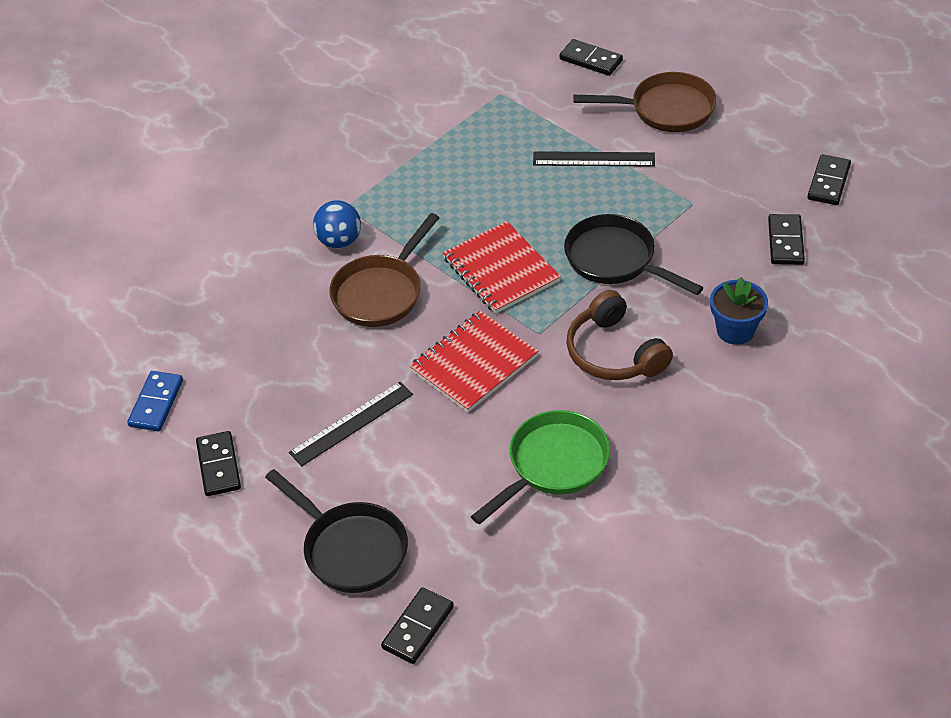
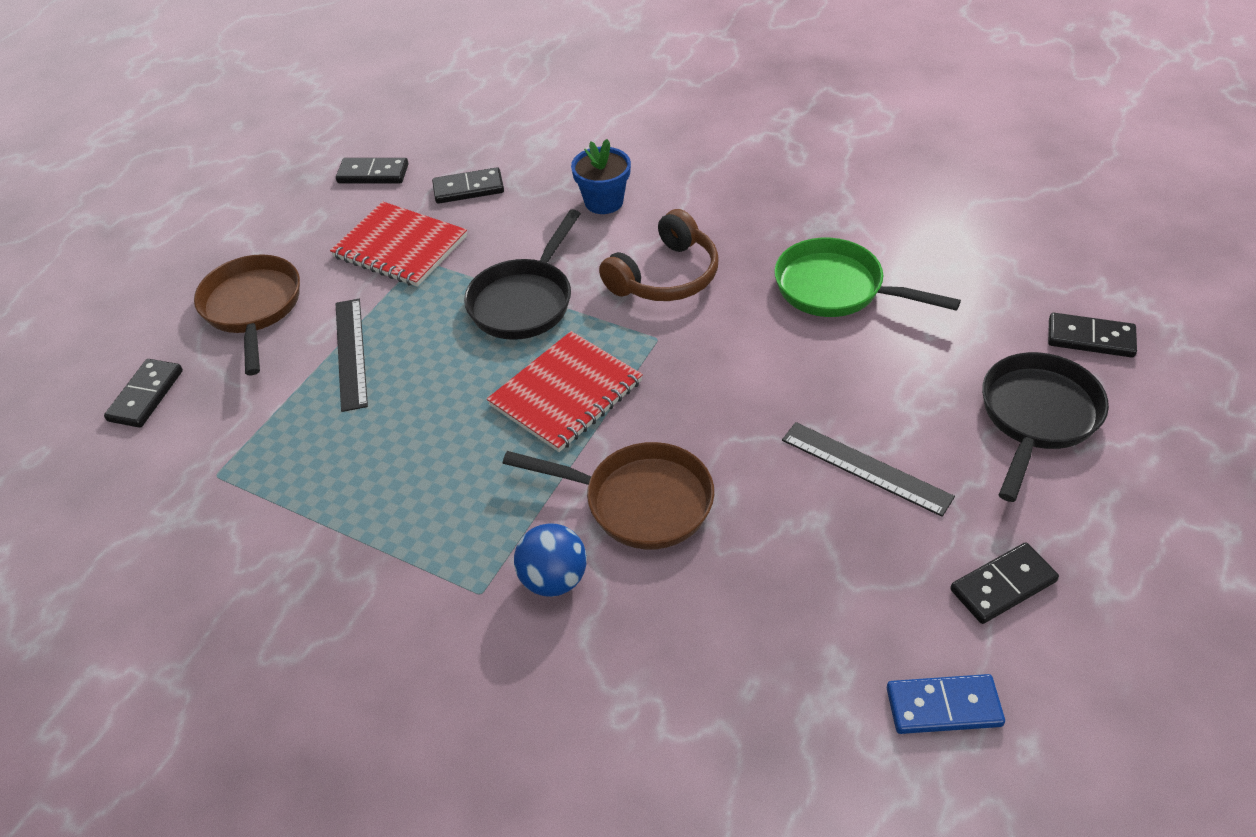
camera: 105 degrees left, 0 degrees up
(474, 364) = (725, 381): red notebook -> red notebook (400, 247)

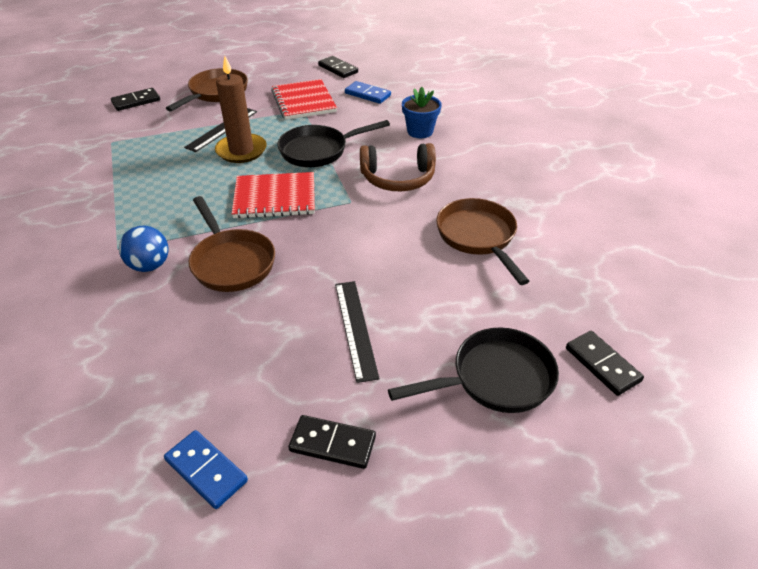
camera: 40 degrees right, 5 degrees down
(427, 364) = (241, 150): none -> brown candle
(468, 189) = (367, 94): black domino -> blue domino
(836, 289) = (478, 237): green pan -> brown pan

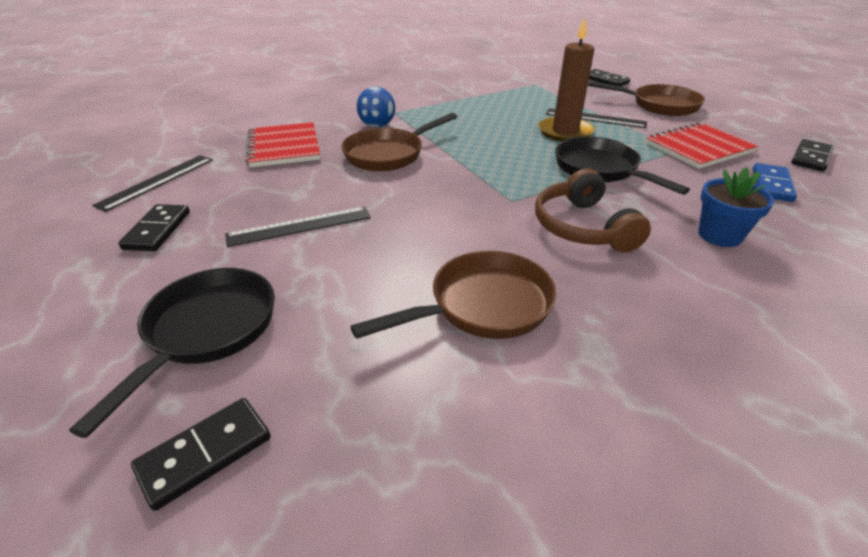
camera: 80 degrees right, 5 degrees down
(206, 470) = (157, 181): blue domino -> black ruler
(275, 197) = (495, 159): red notebook -> red notebook (284, 147)
(495, 378) = (206, 331): black pan -> black pan turned 135 degrees counterclockwise

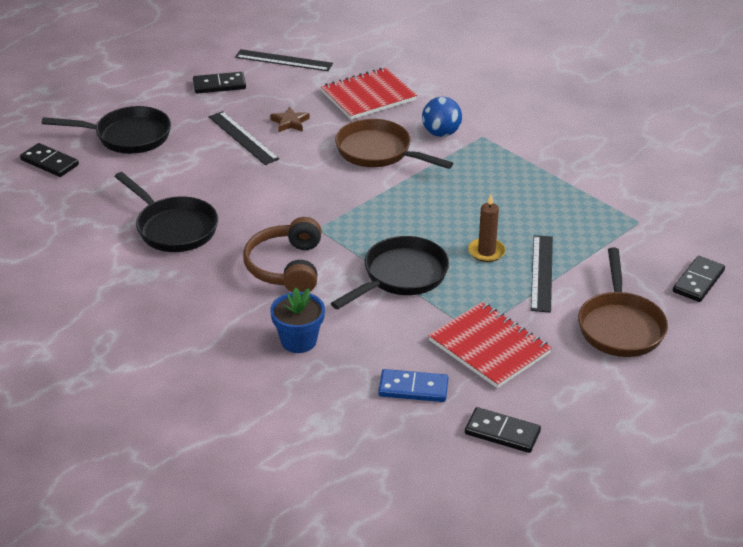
camera: 75 degrees right, 0 degrees up
(293, 192) = (290, 122): none -> brown star
(482, 306) = (173, 228): brown pan -> black pan
(565, 132) = (486, 252): brown candle -> brown candle, size x0.60
(583, 227) = (286, 267): brown headphones -> brown headphones turned 60 degrees counterclockwise

